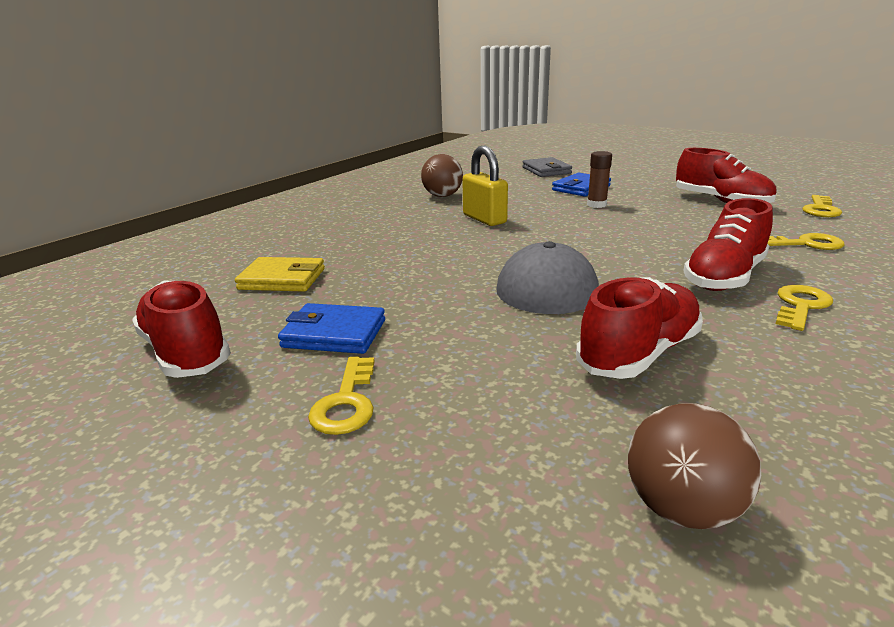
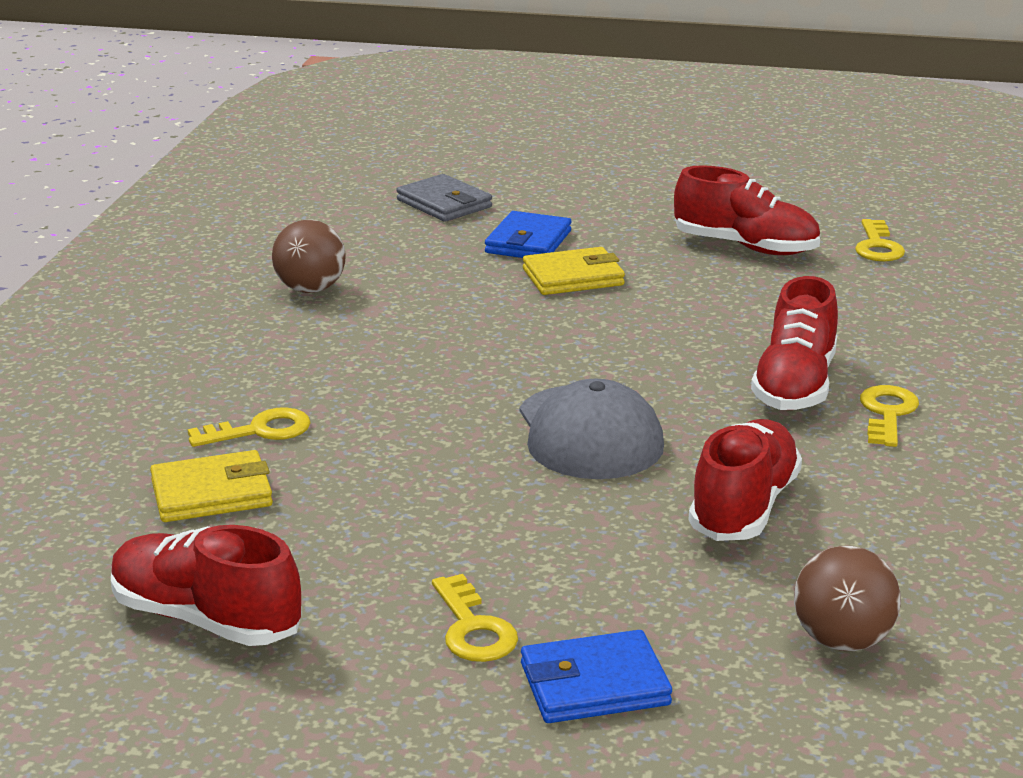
camera: 25 degrees left, 0 degrees up
(334, 334) = (376, 556): blue wallet -> blue wallet (594, 684)
(484, 219) = (421, 332): yellow padlock -> none
(596, 205) = (573, 277): brown glue stick -> yellow wallet
(806, 244) = (873, 315): yellow key -> yellow key (260, 430)

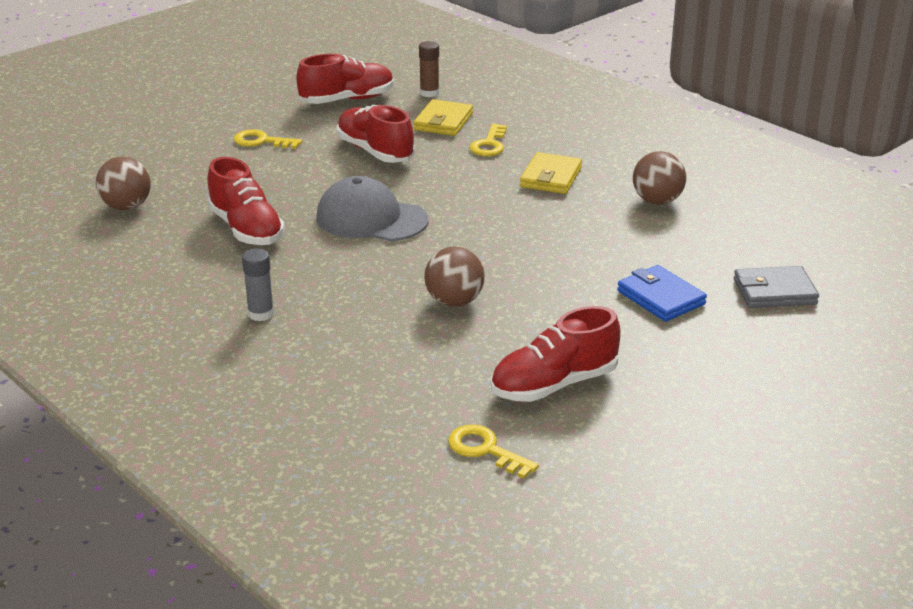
camera: 125 degrees right, 5 degrees up
(97, 549) = (429, 93): none -> brown glue stick
(573, 277) = (578, 291): yellow wallet -> yellow wallet (551, 177)
(594, 684) = (191, 151): blue wallet -> none
(689, 325) = (454, 302): none -> brown ball
(795, 385) = (332, 300): red shoe -> red shoe (375, 152)
(887, 413) = (261, 314): yellow key -> grey glue stick

